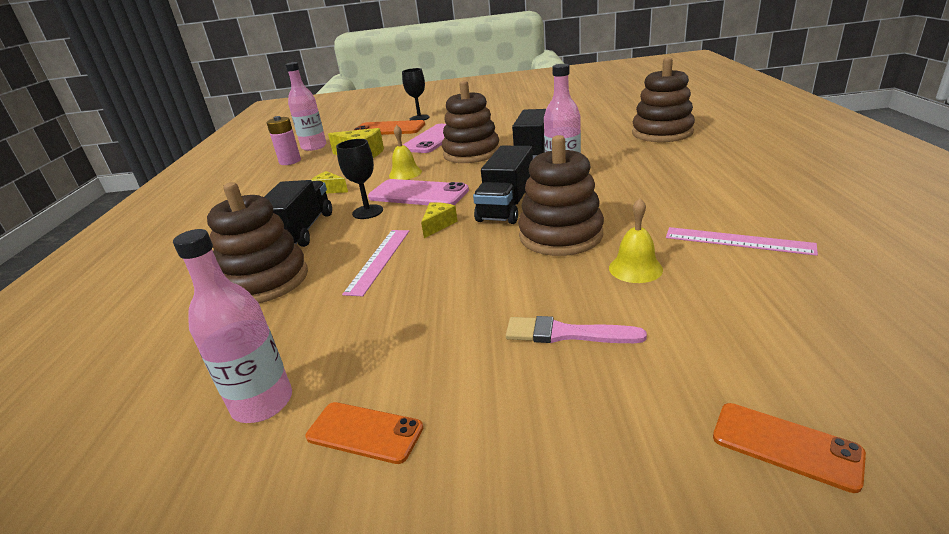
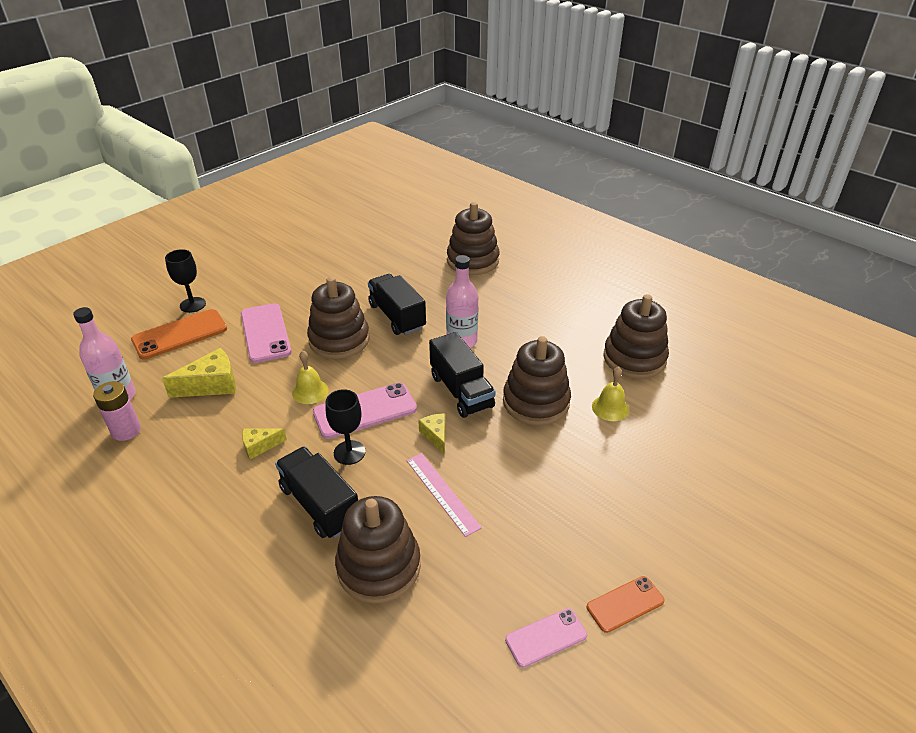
camera: 50 degrees left, 10 degrees up
(262, 403) = (546, 637): pink bottle -> pink phone
(566, 334) = (634, 476): pink brush -> none
(738, 241) = (634, 358): pink ruler -> brown stacking toy
(785, 445) = (773, 478): orange phone -> none

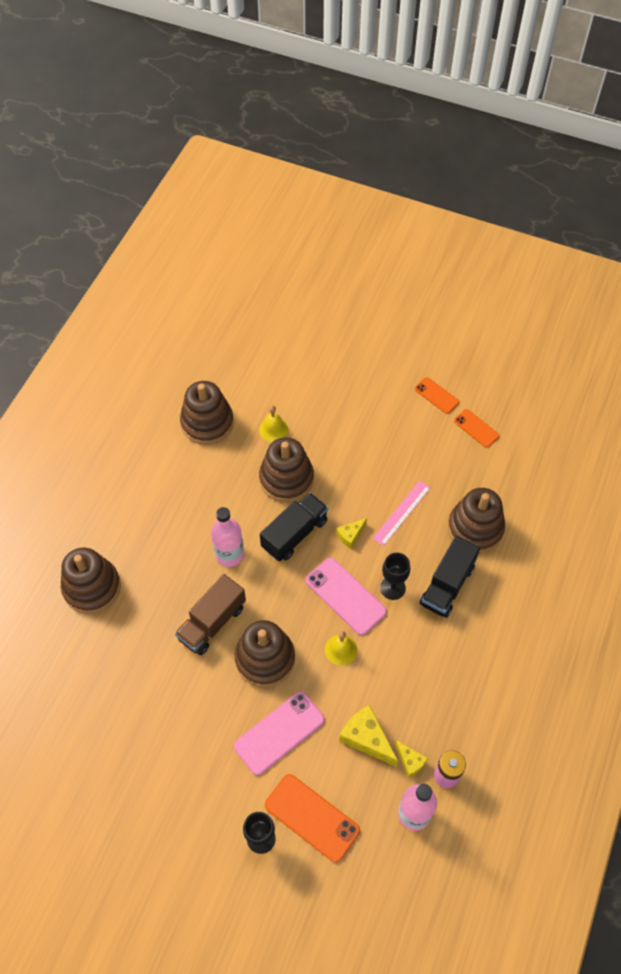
camera: 110 degrees left, 20 degrees up
(260, 446) = (415, 656): yellow cheese -> yellow cheese (410, 761)
(397, 316) = (212, 622): black truck -> brown truck
(546, 637) = (476, 428): pink phone -> orange phone

